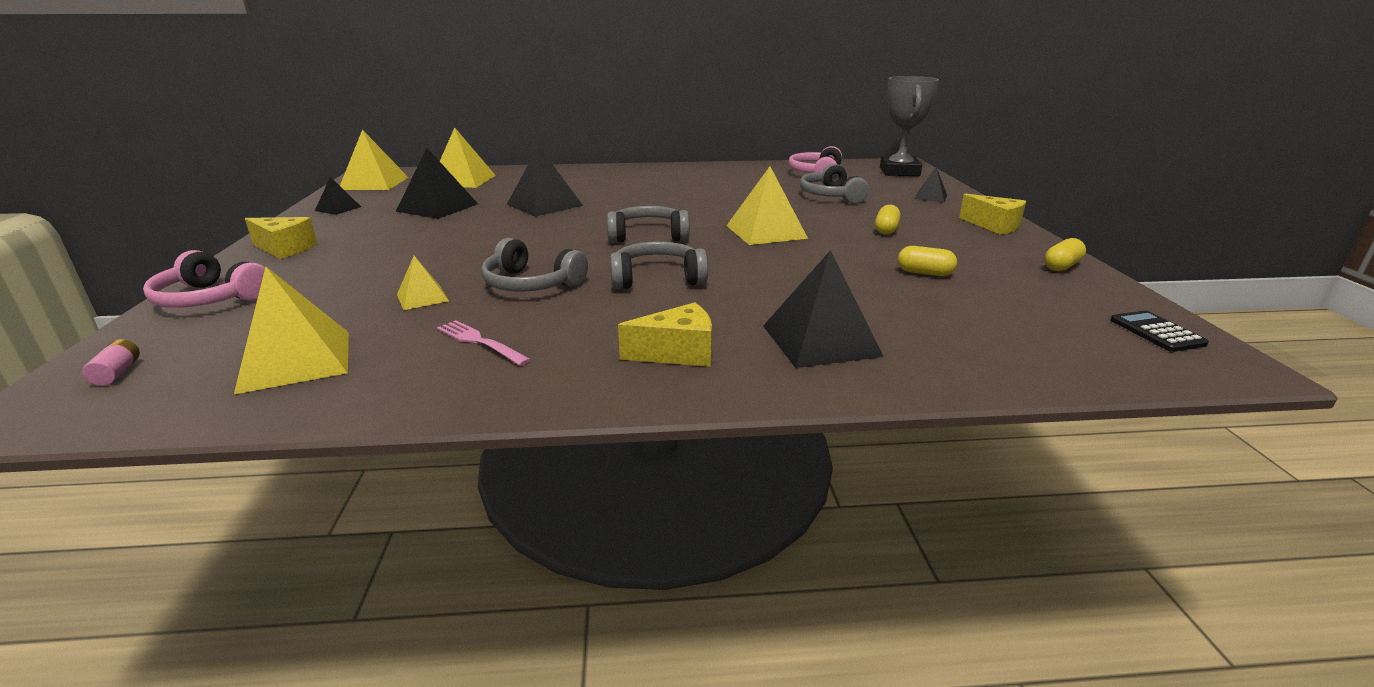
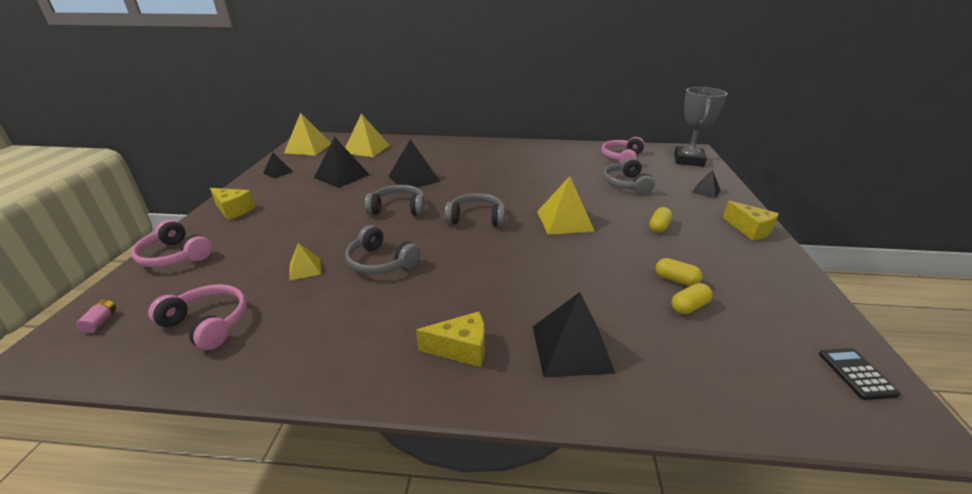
camera: 10 degrees right, 5 degrees up
(296, 360) = (208, 323): yellow pyramid -> pink headphones
(479, 342) = (329, 319): pink fork -> none
(657, 279) = (470, 265): grey headphones -> grey headphones (398, 209)
(1061, 266) = (794, 283): yellow capsule -> yellow capsule (689, 307)

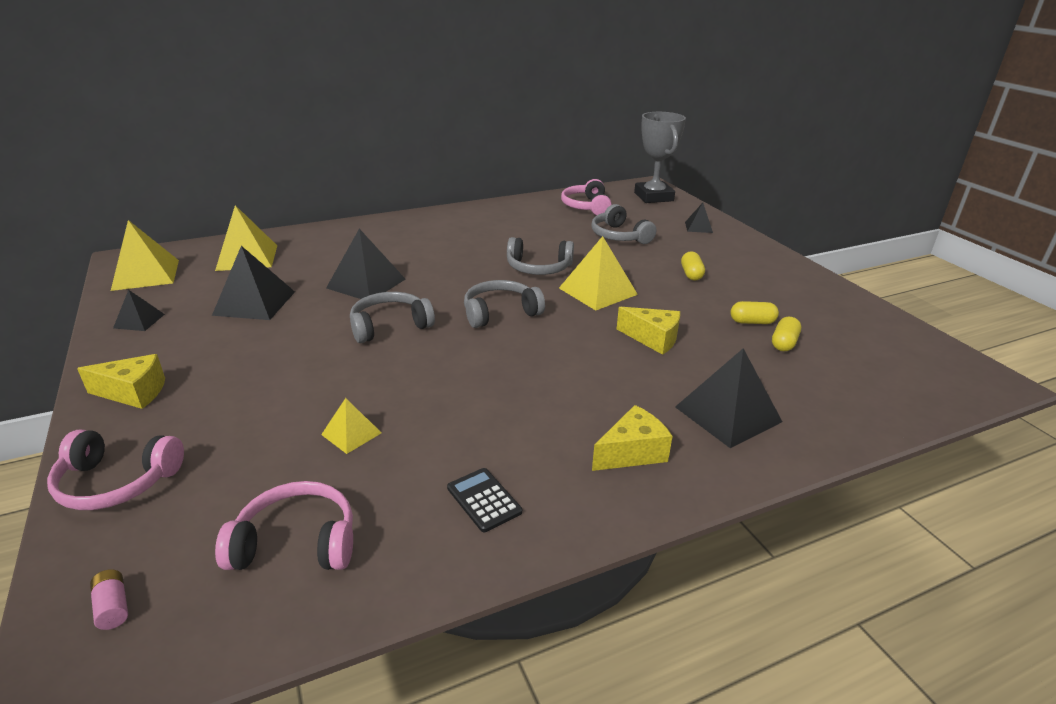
camera: 30 degrees left, 0 degrees up
(381, 262) = (442, 395): grey headphones -> grey headphones (538, 268)
(749, 230) = (767, 257): yellow cheese -> yellow cheese (653, 339)
(856, 373) = (935, 357): black calculator -> black calculator (484, 500)

